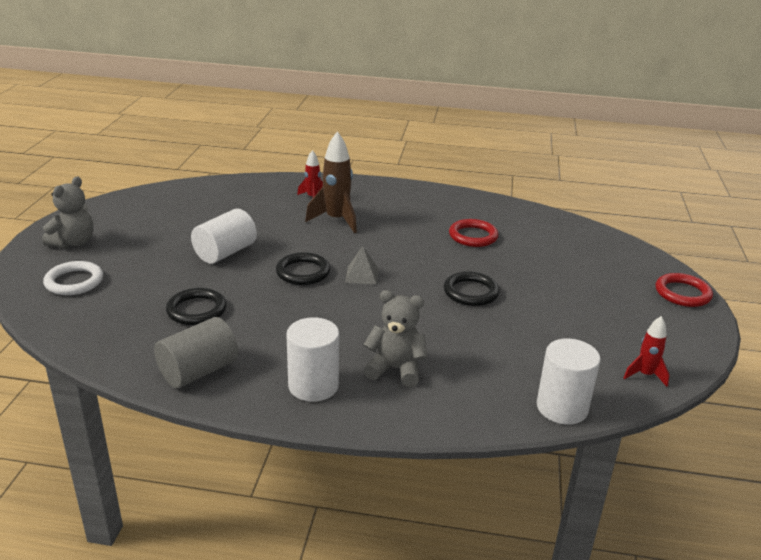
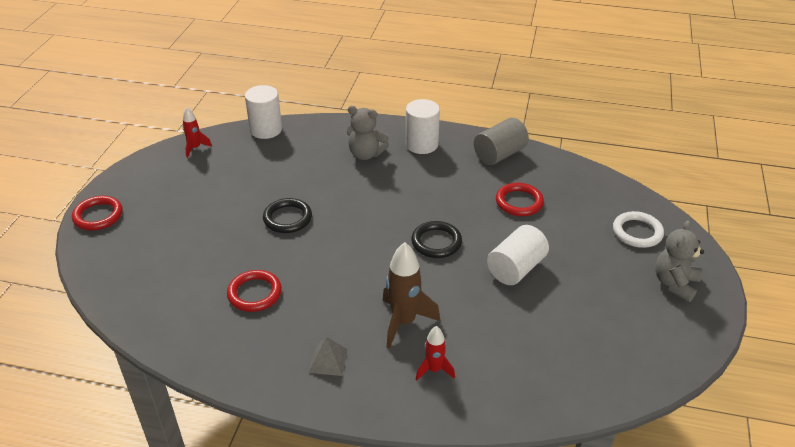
camera: 175 degrees left, 10 degrees up
(196, 310) = (519, 202): black ring -> red ring
(362, 275) = (381, 238): grey pyramid -> grey pyramid (328, 360)

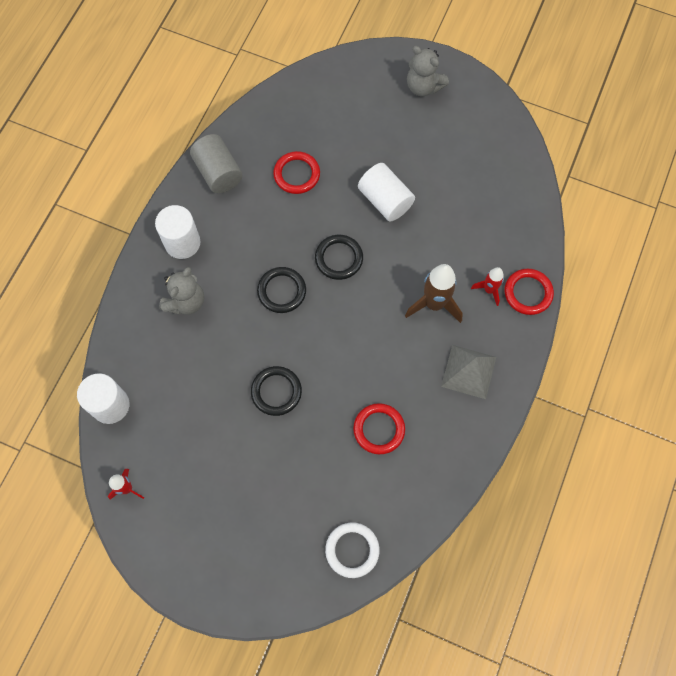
camera: 80 degrees left, 30 degrees up
(98, 216) = (230, 595): red ring -> red ring (528, 293)
(328, 360) = (468, 371): grey pyramid -> grey pyramid, size x1.58
(390, 208) = (281, 291): none -> black ring
(637, 232) = (357, 91): white ring -> white ring (352, 550)

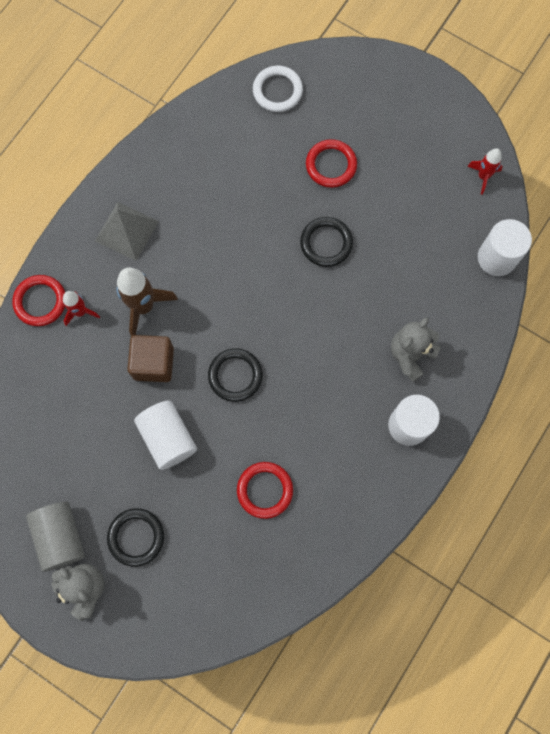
camera: 170 degrees left, 5 degrees up
(218, 172) = (358, 509): grey cylinder -> grey cylinder (60, 537)
(281, 291) = (304, 348): black ring -> black ring (136, 537)
(379, 429) = (230, 190): red ring -> red ring (331, 165)
(412, 257) = (153, 363): none -> brown cube

